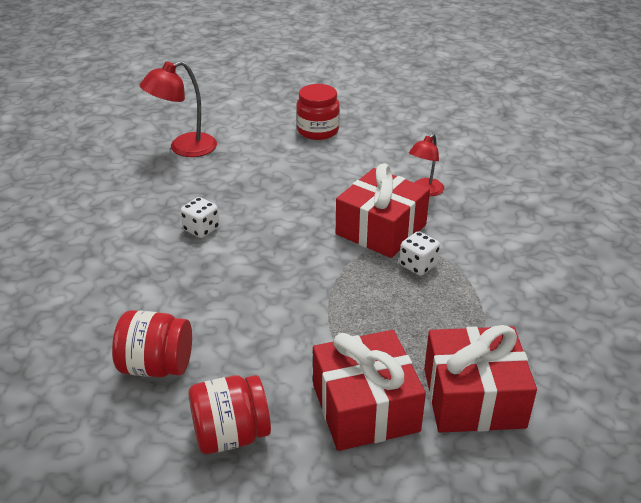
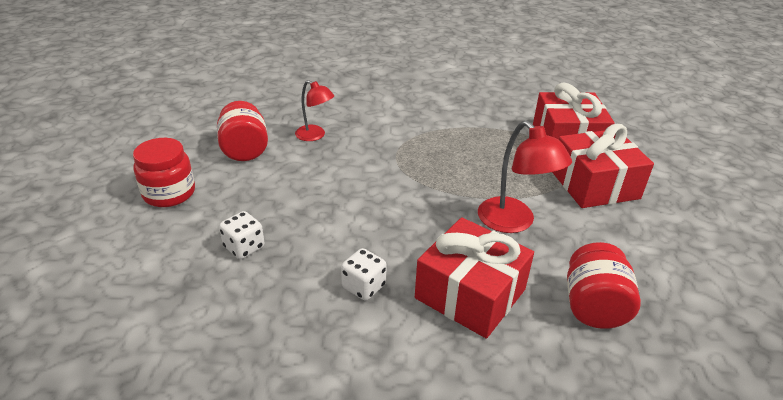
camera: 90 degrees left, 0 degrees up
(184, 148) = (158, 317): red lamp -> red lamp (513, 222)
(230, 435) = (652, 253): red jar -> red jar (244, 150)
(381, 229) = (373, 163): red gift -> red gift (470, 294)
(418, 265) = (426, 149): white dice -> white dice (244, 247)

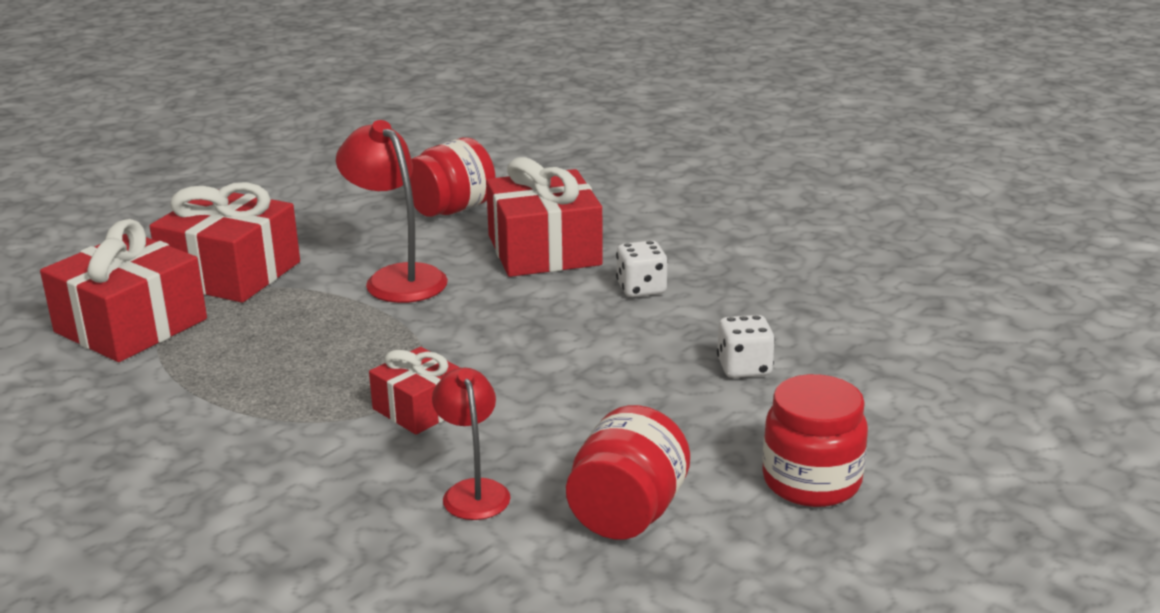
camera: 140 degrees left, 10 degrees down
(382, 156) = (420, 408): none -> red gift
(513, 222) = (397, 278): red lamp -> red lamp turned 45 degrees counterclockwise

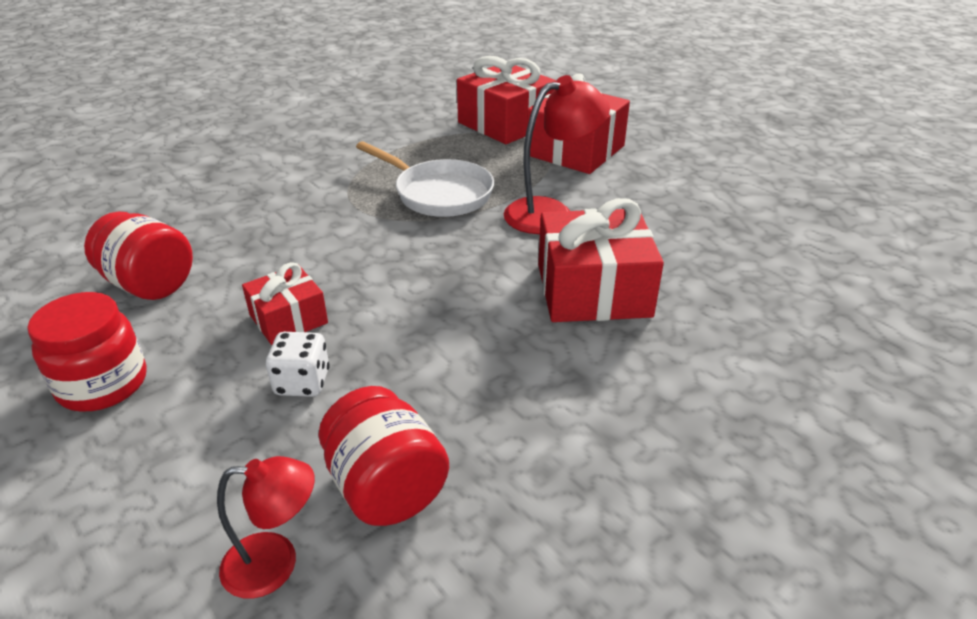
camera: 100 degrees right, 10 degrees up
(356, 349) = (439, 194): none -> white pan
(420, 408) = (341, 214): red gift -> red gift (288, 319)
(452, 209) = (695, 245): red jar -> red jar (386, 487)
(473, 491) = (228, 228): red lamp -> red lamp (276, 563)
(641, 289) = (491, 341): white dice -> none

